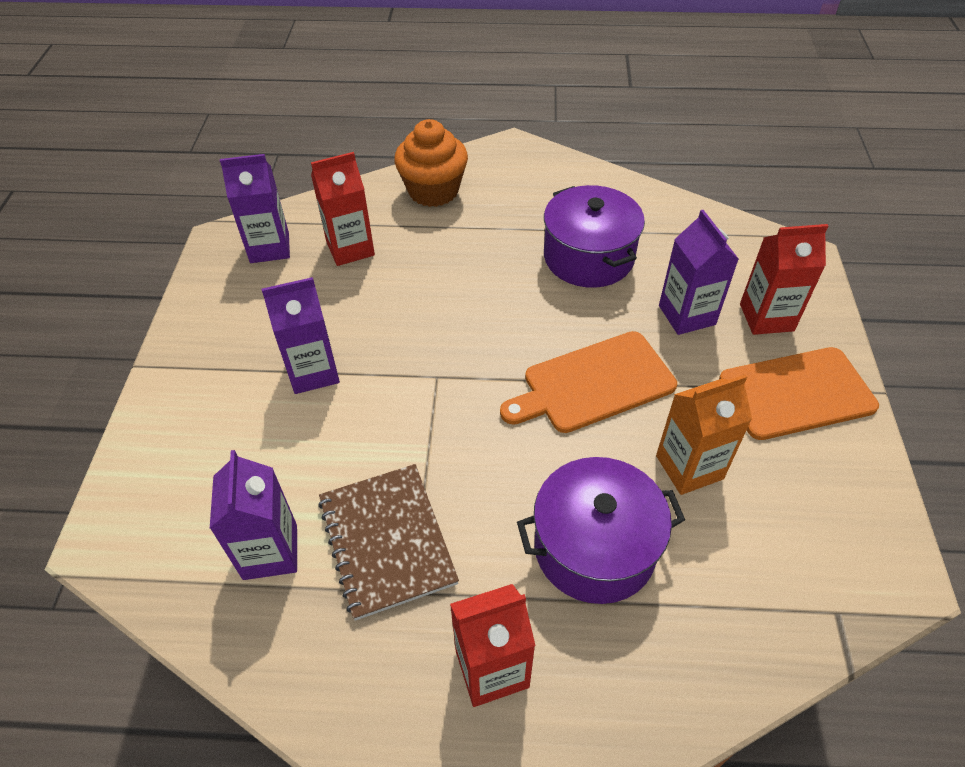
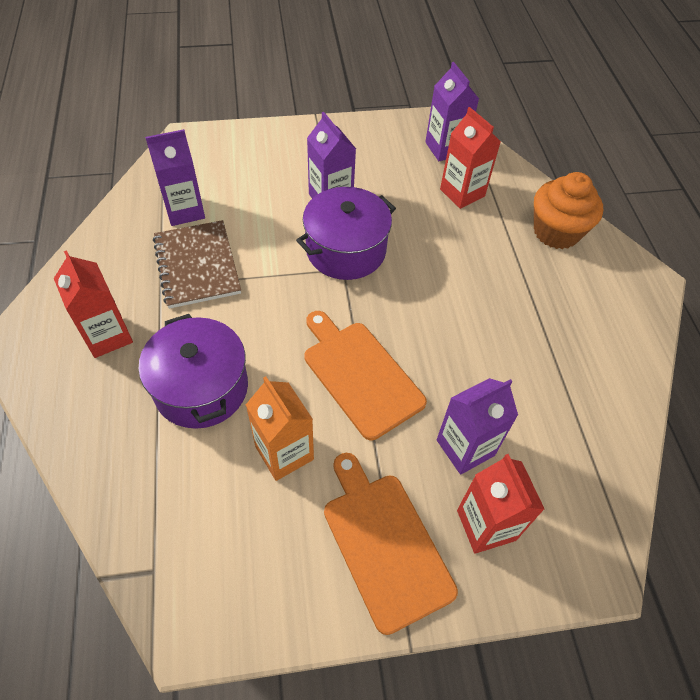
camera: 75 degrees right, 5 degrees up
(386, 541) = (197, 265): brown notebook -> brown notebook turned 75 degrees counterclockwise
(588, 257) = (516, 359): purple pot -> purple pot (346, 250)

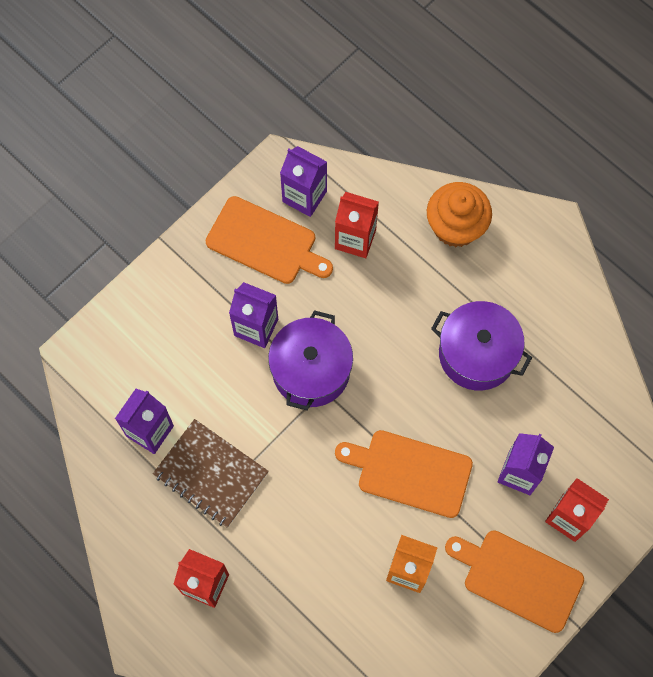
camera: 35 degrees left, 15 degrees up
(201, 388) = (311, 569): purple pot -> purple pot (477, 354)
(389, 156) = (265, 242): none -> orange cutting board

